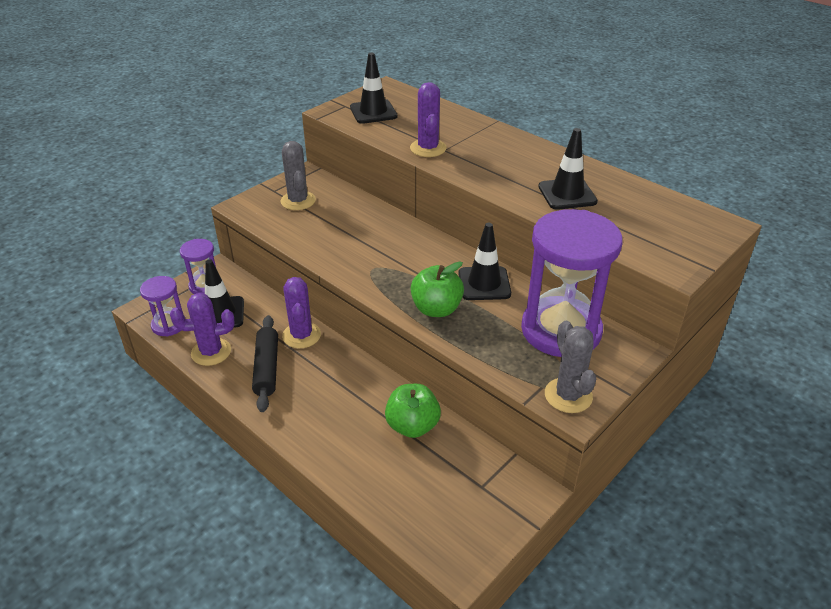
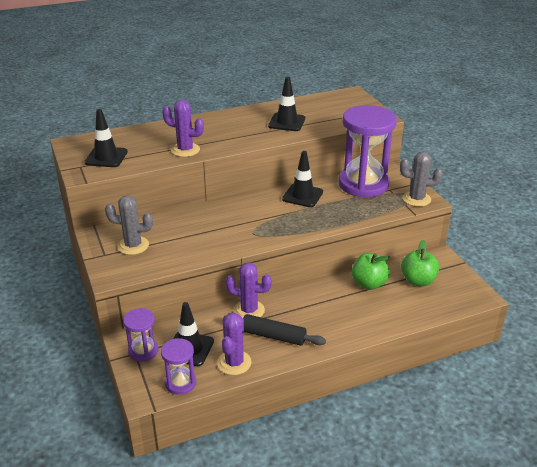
camera: 65 degrees left, 5 degrees down
(436, 309) = (315, 219): green apple -> green apple (418, 281)

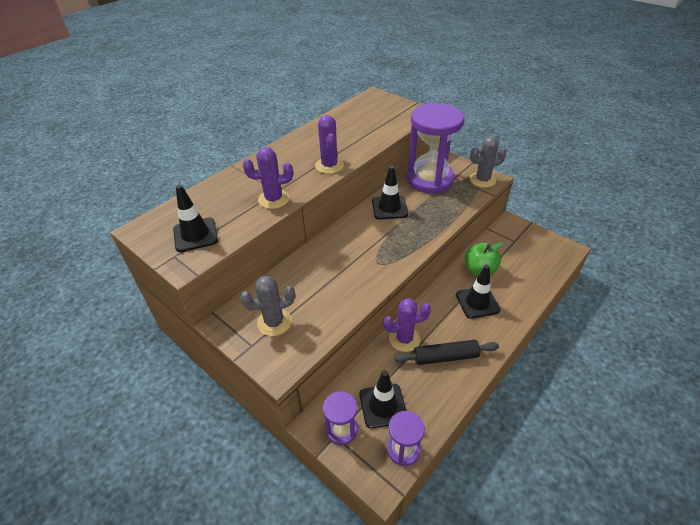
camera: 25 degrees left, 10 degrees up
(234, 363) = (434, 402): purple cactus -> purple cactus (329, 165)
(286, 122) = (344, 140): black traffic cone -> black traffic cone (477, 302)
(418, 281) = (513, 252): green apple -> none

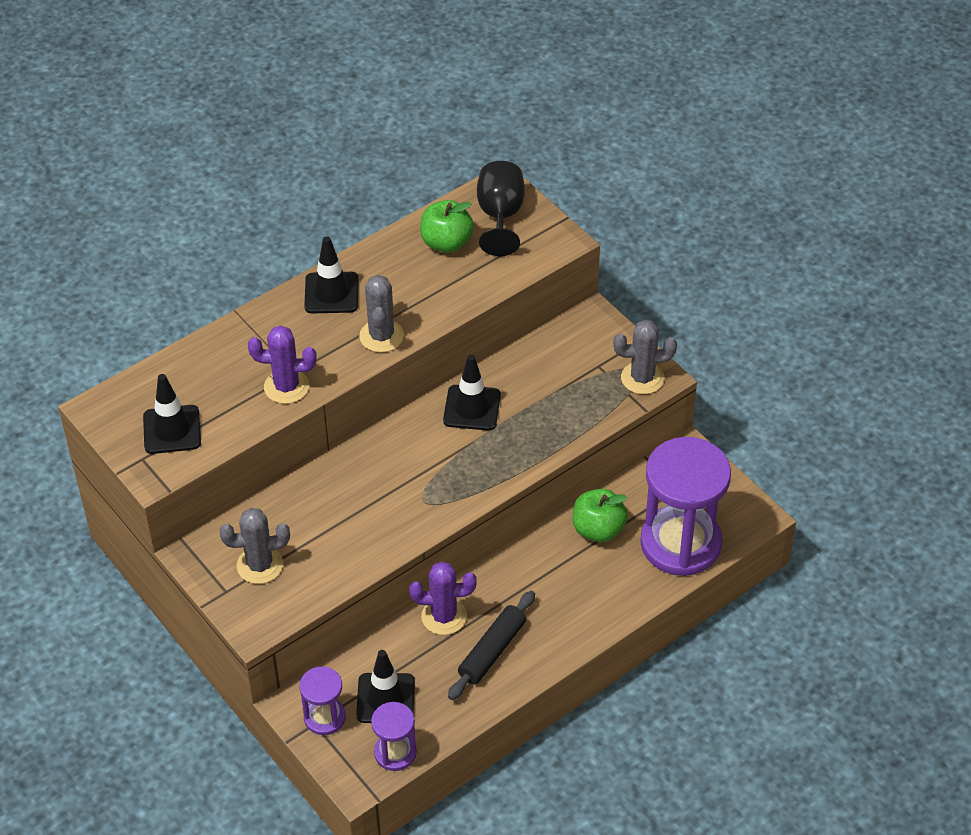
camera: 10 degrees right, 5 degrees up
(329, 165) = (381, 336): purple cactus -> grey cactus
(353, 120) = (446, 242): none -> green apple
(379, 106) = (500, 216): none -> black goblet
(430, 179) = (556, 363): purple hourglass -> purple hourglass (681, 543)
(445, 357) = (492, 651): black rolling pin -> black rolling pin turned 60 degrees counterclockwise
(477, 302) = (571, 580): black traffic cone -> black traffic cone (331, 293)

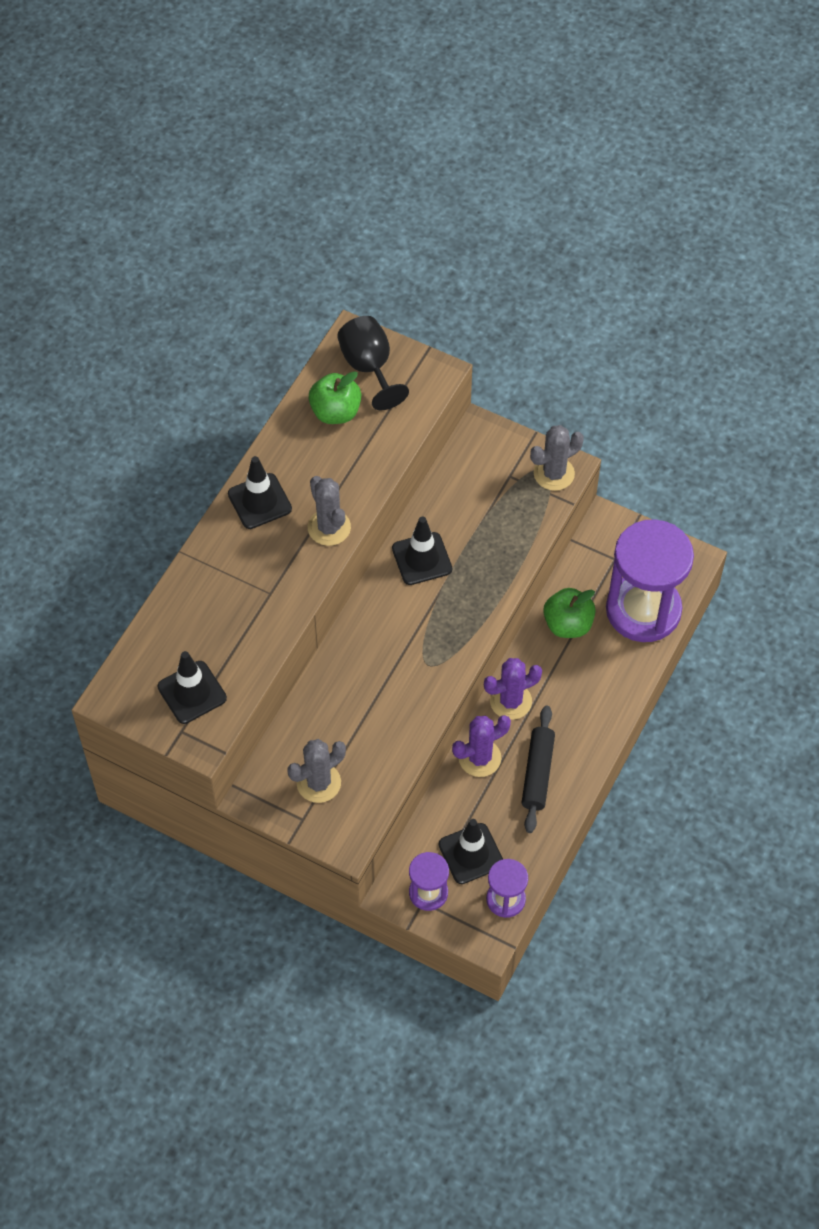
camera: 25 degrees left, 10 degrees up
(286, 387) = (272, 610): purple cactus -> purple cactus (510, 701)

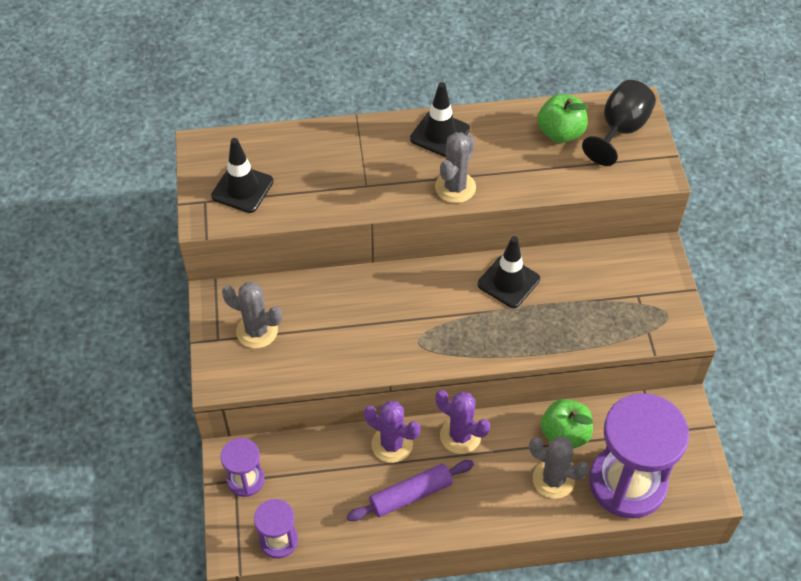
camera: 55 degrees right, 5 degrees down
(471, 854) = (302, 490): black traffic cone -> none
(537, 773) = (411, 495): black rolling pin -> purple rolling pin
(554, 473) = (669, 324): grey cactus -> grey cactus (553, 479)

